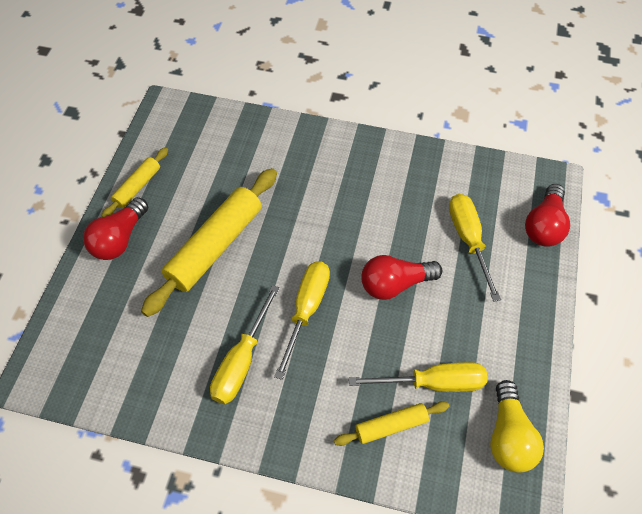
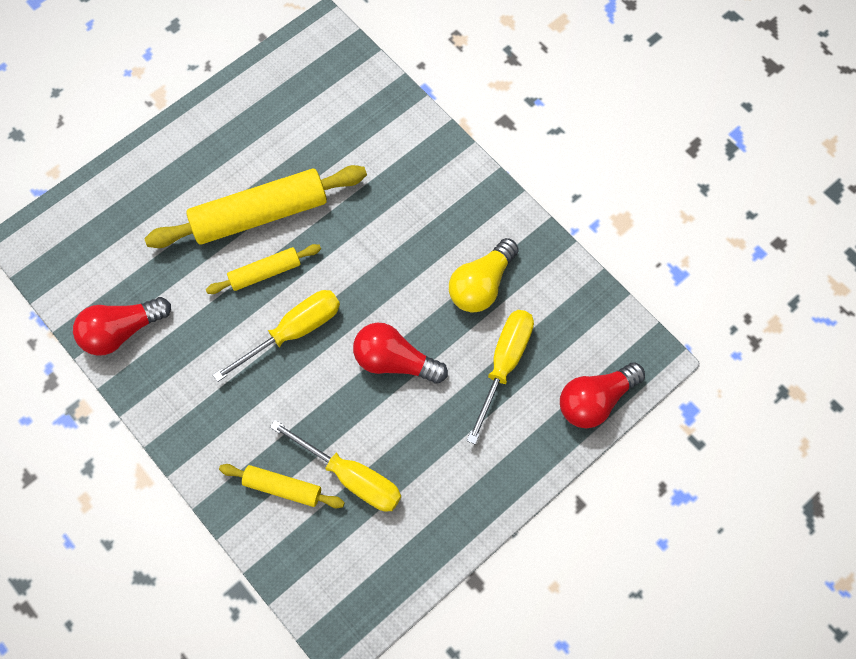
camera: 35 degrees right, 10 degrees up
(119, 239) = (182, 152): red light bulb -> red light bulb (122, 331)
(137, 187) = (234, 107): yellow rolling pin -> yellow rolling pin (265, 272)
(242, 361) = (202, 341): yellow screwdriver -> none
(508, 436) = (377, 570): yellow light bulb -> yellow light bulb (481, 285)

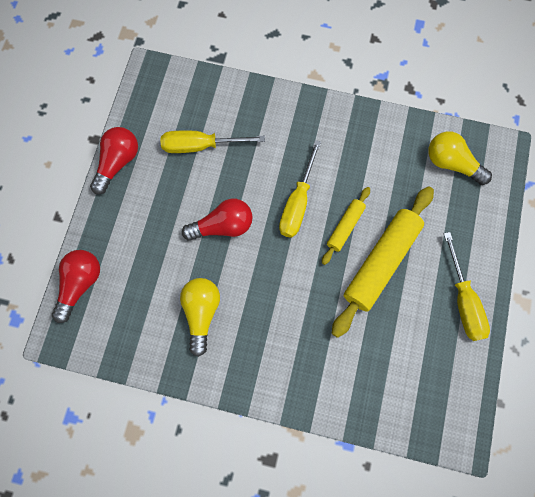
camera: 145 degrees right, 5 degrees up
(94, 263) = (451, 163): none -> yellow light bulb
(122, 331) = (397, 137): red light bulb -> red light bulb (118, 163)
(282, 488) = (234, 116): yellow rolling pin -> none
(504, 364) = (152, 269): yellow screwdriver -> yellow screwdriver (463, 300)

